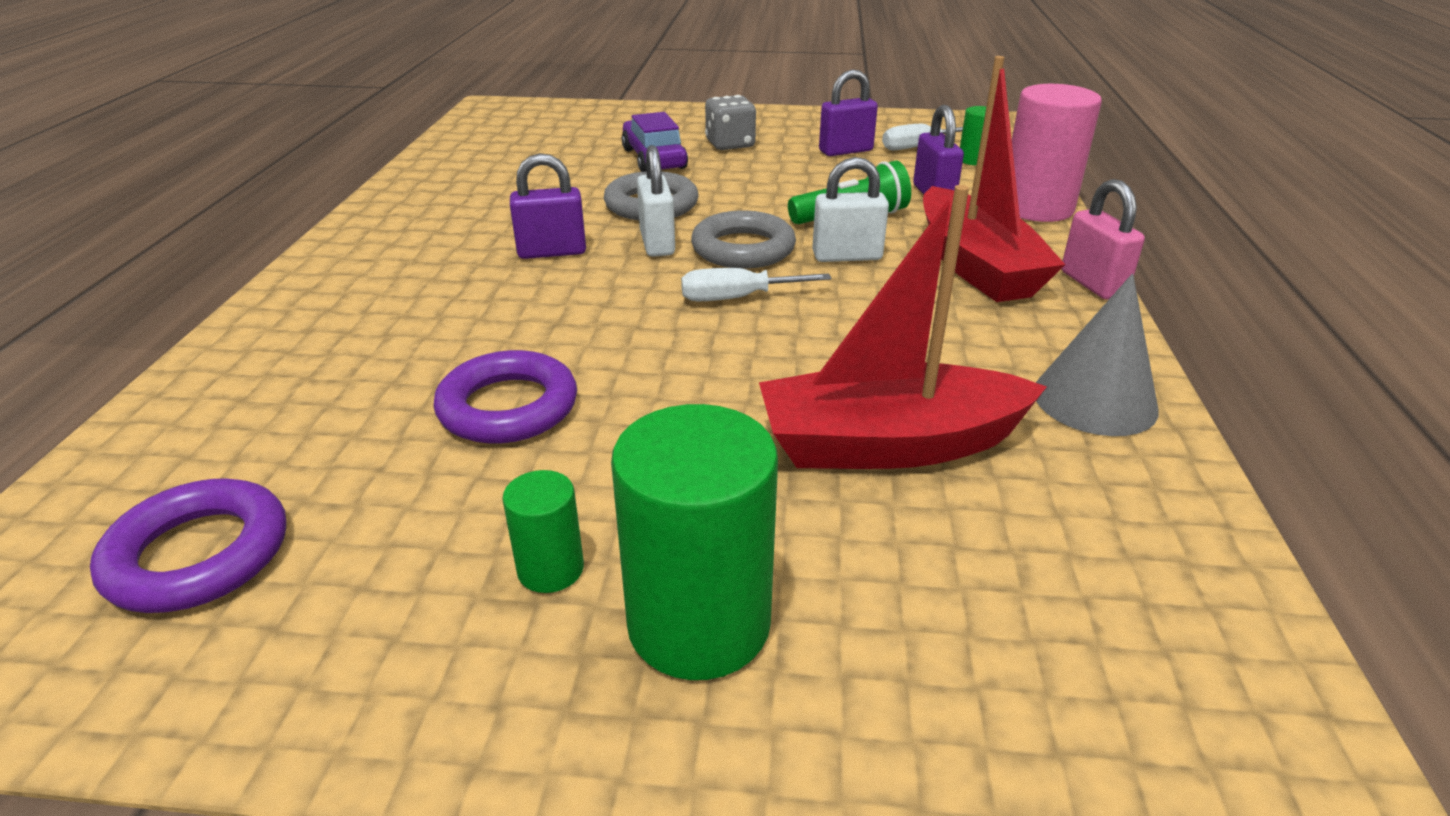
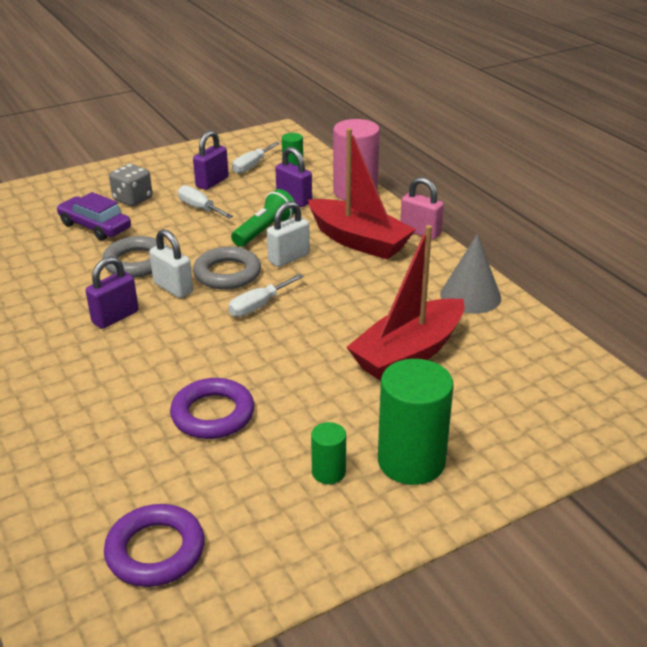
camera: 35 degrees left, 0 degrees up
(797, 172) = (199, 208): none -> white screwdriver

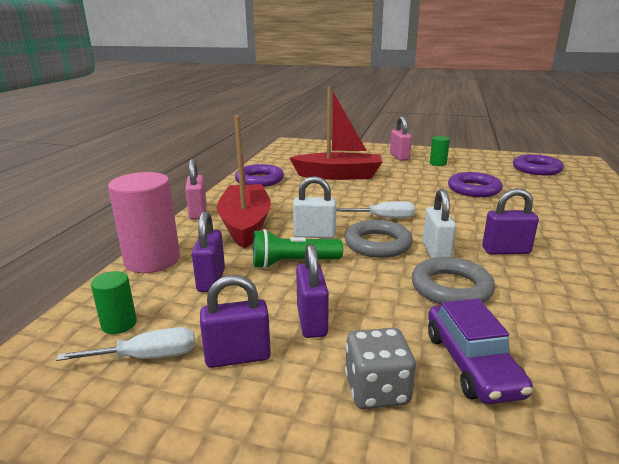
camera: 135 degrees left, 10 degrees down
(199, 208) = (312, 321): white screwdriver -> purple padlock
(411, 461) = (399, 157): green cylinder -> pink padlock
(470, 296) = (259, 180): grey cone -> purple ring

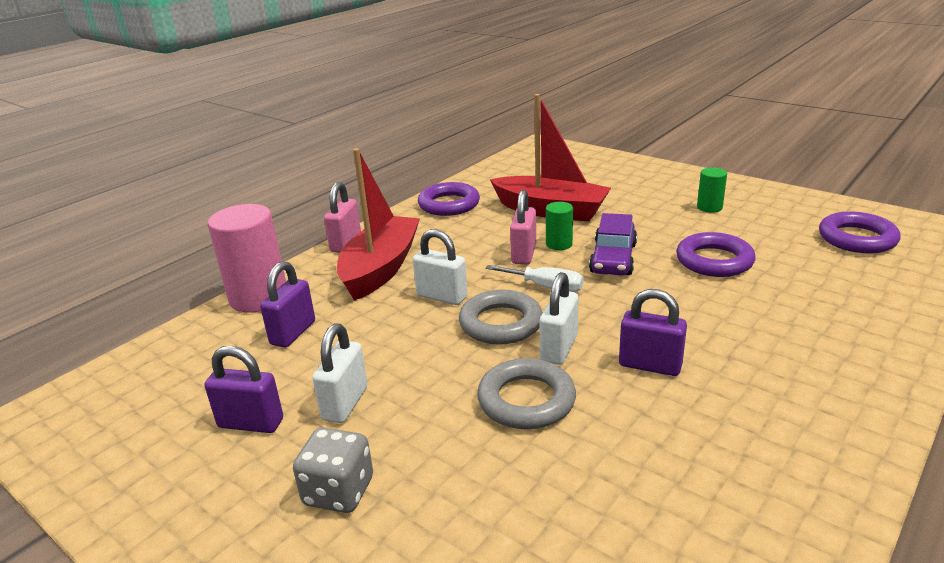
camera: 25 degrees right, 5 degrees up
(119, 324) = (183, 363): green cylinder -> green cylinder (559, 244)
(148, 357) = (182, 403): white screwdriver -> none
(292, 263) = (386, 330): green flashlight -> none
(312, 321) = (345, 403): purple padlock -> white padlock
(399, 157) = (664, 188): pink padlock -> pink padlock (523, 254)
(471, 363) = (454, 493): purple car -> purple car (613, 258)

